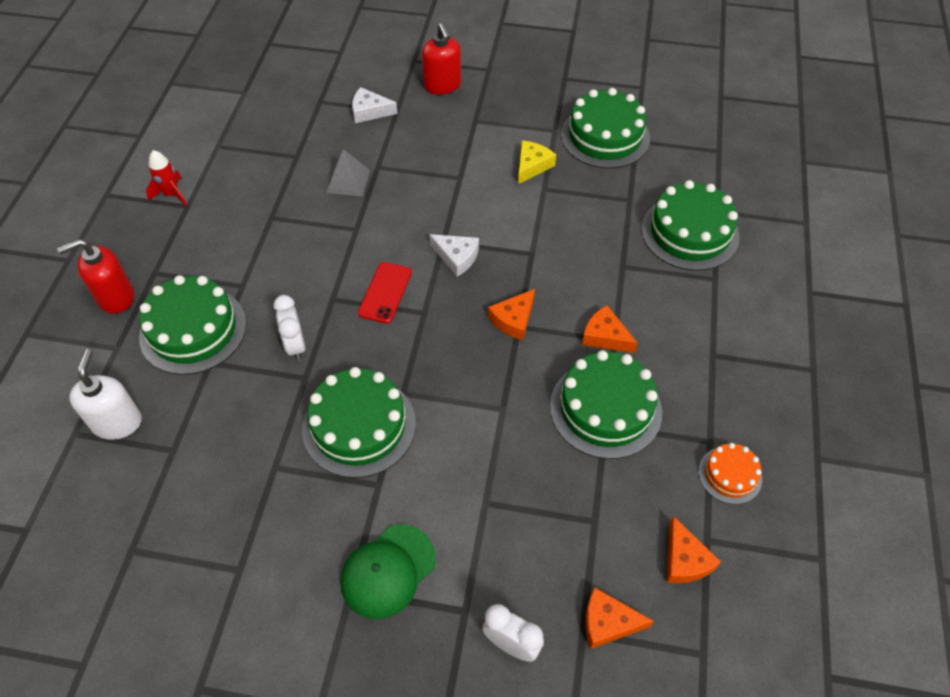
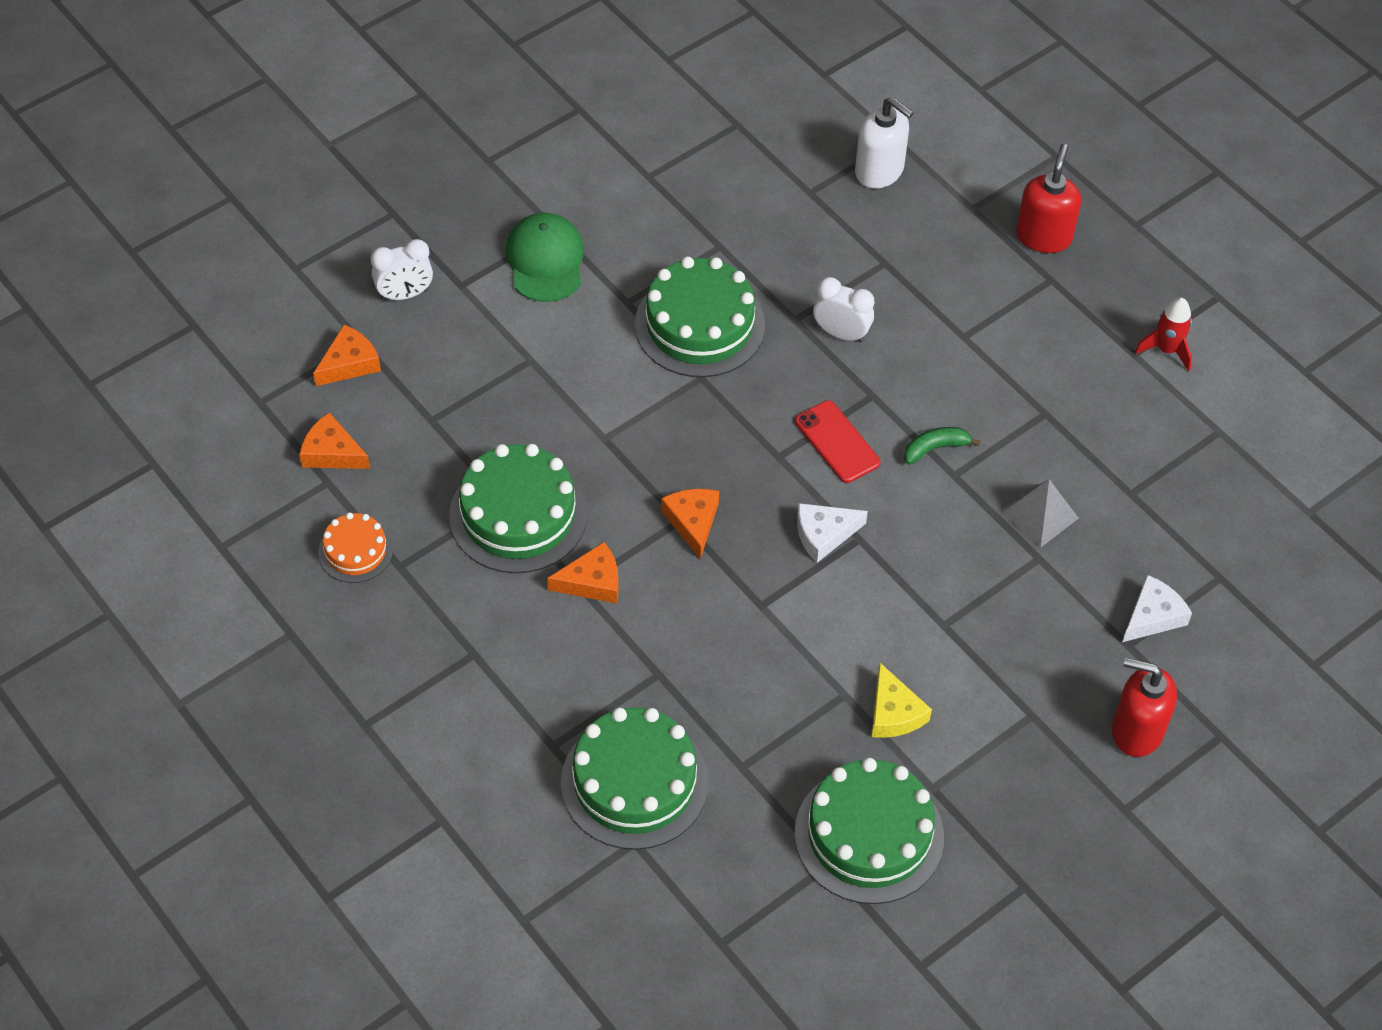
camera: 130 degrees right, 0 degrees up
(193, 330) = (940, 271): green cake -> none
(345, 248) = (935, 448): none -> green banana

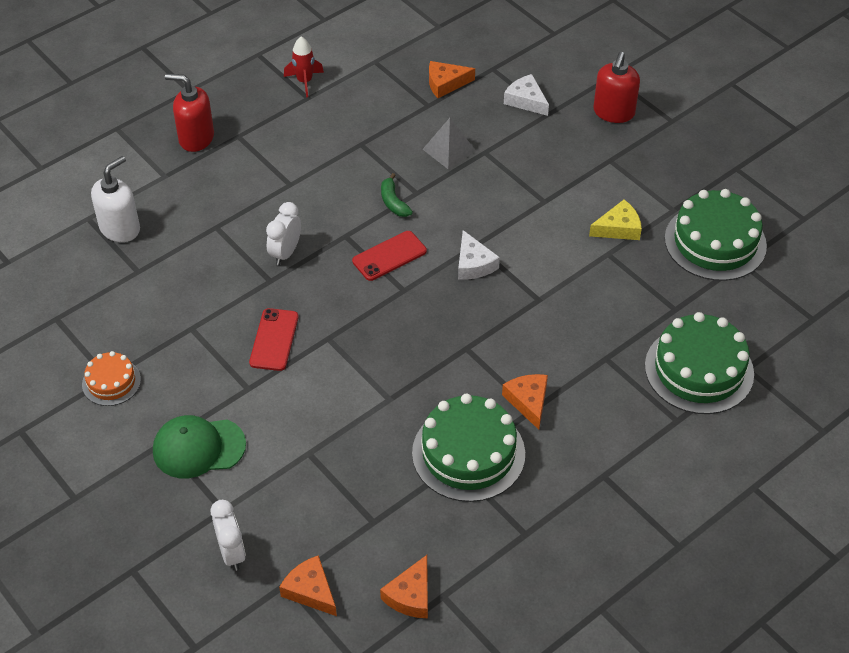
camera: 90 degrees left, 5 degrees down
(355, 551) = (513, 567): orange cake -> orange cake (111, 382)
(692, 522) = (468, 340): orange cheese -> orange cheese (445, 83)
(699, 325) = (274, 340): green cake -> red phone

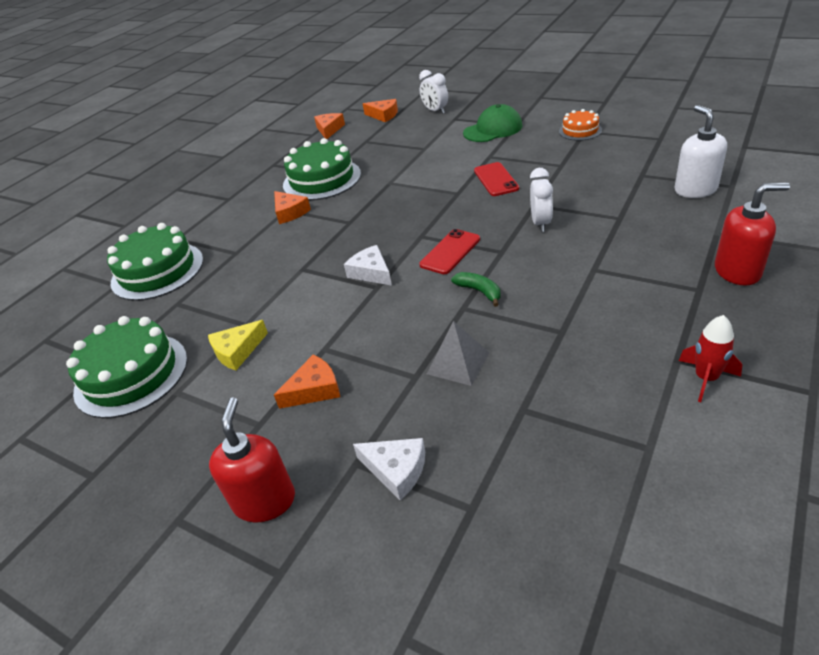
camera: 165 degrees right, 10 degrees down
(120, 228) = (695, 190): white soap dispenser -> white soap dispenser turned 150 degrees clockwise
(445, 83) = (522, 452): orange cheese -> orange cheese (314, 389)

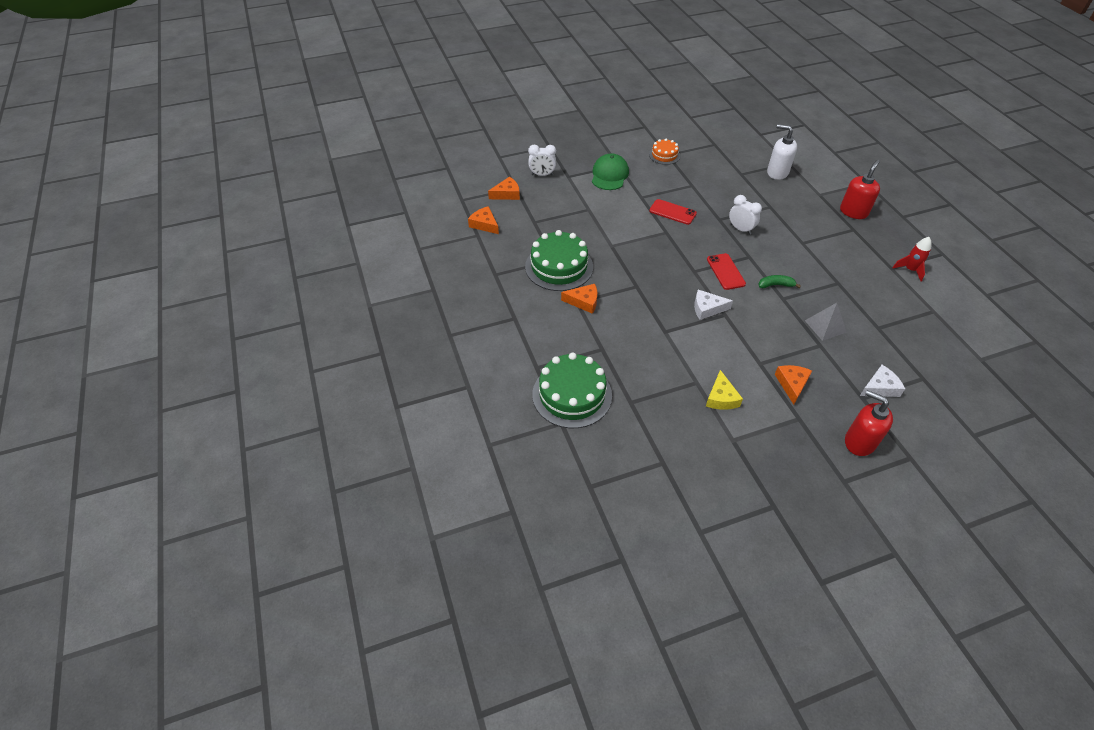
camera: 55 degrees left, 10 degrees up
(131, 374) = (690, 454): green cake -> none

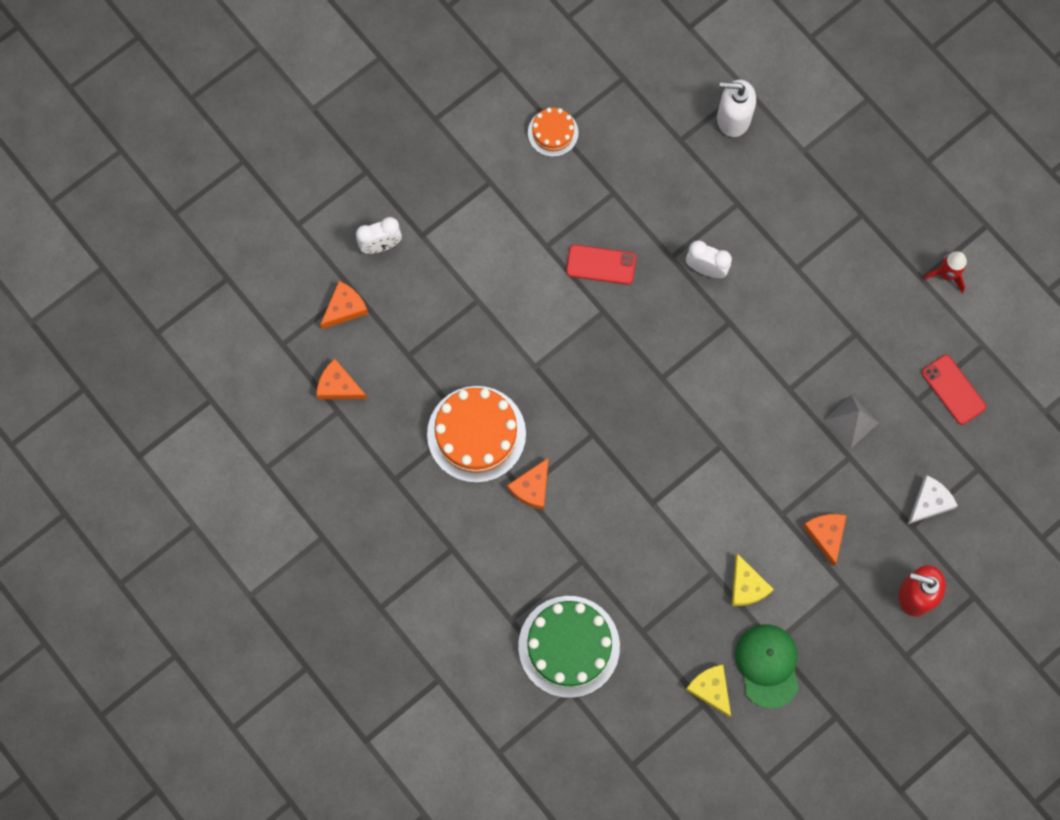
camera: 20 degrees left, 25 degrees up
(559, 266) = (476, 434): green cake -> orange cake
(583, 301) = (532, 487): orange cheese -> orange cheese turned 135 degrees clockwise
(609, 175) = (483, 210): green cap -> green cap (767, 665)
(672, 454) = (710, 689): none -> yellow cheese
(707, 308) = (696, 443): white cheese -> none
(725, 271) = (704, 364): red phone -> red phone (953, 389)
(775, 285) = (775, 367): green banana -> none
(853, 212) = (857, 175): red soap dispenser -> none

